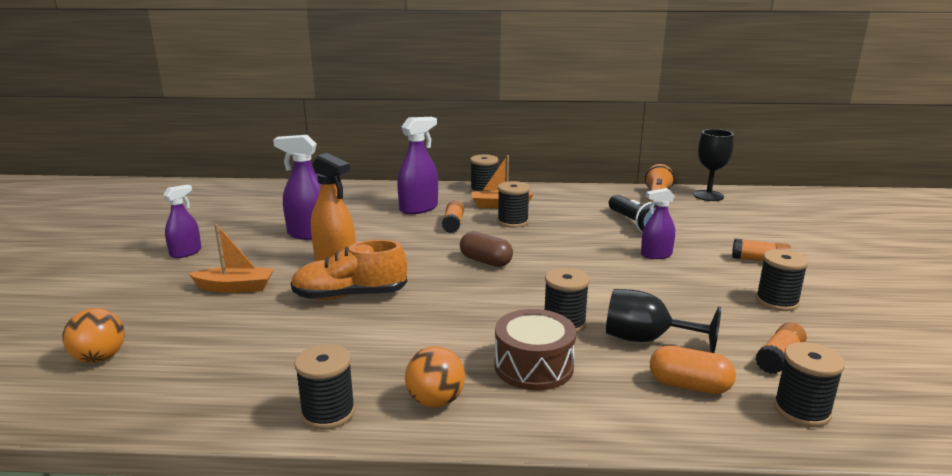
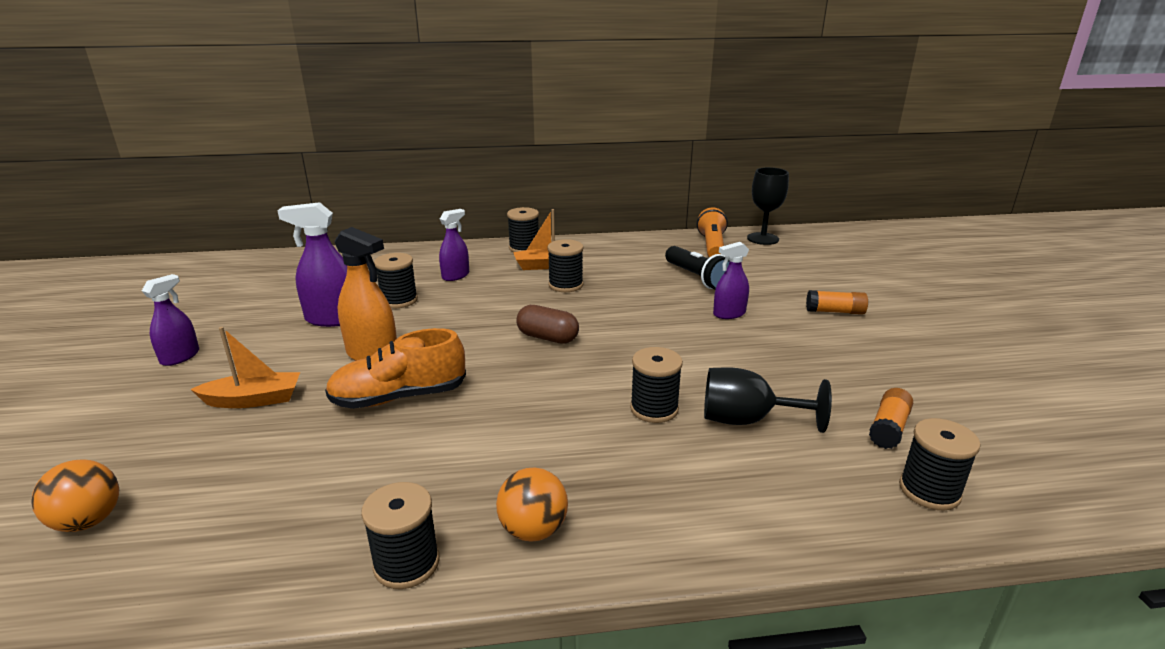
camera: 10 degrees left, 5 degrees up
(419, 208) = (455, 276): purple spray bottle -> purple spray bottle, size x0.64
(453, 224) = (499, 293): orange glue stick -> none
(534, 366) = (634, 469): brown drum -> none
(689, 385) = (807, 474): orange capsule -> none
(777, 301) = (866, 359): black spool -> black spool (399, 300)

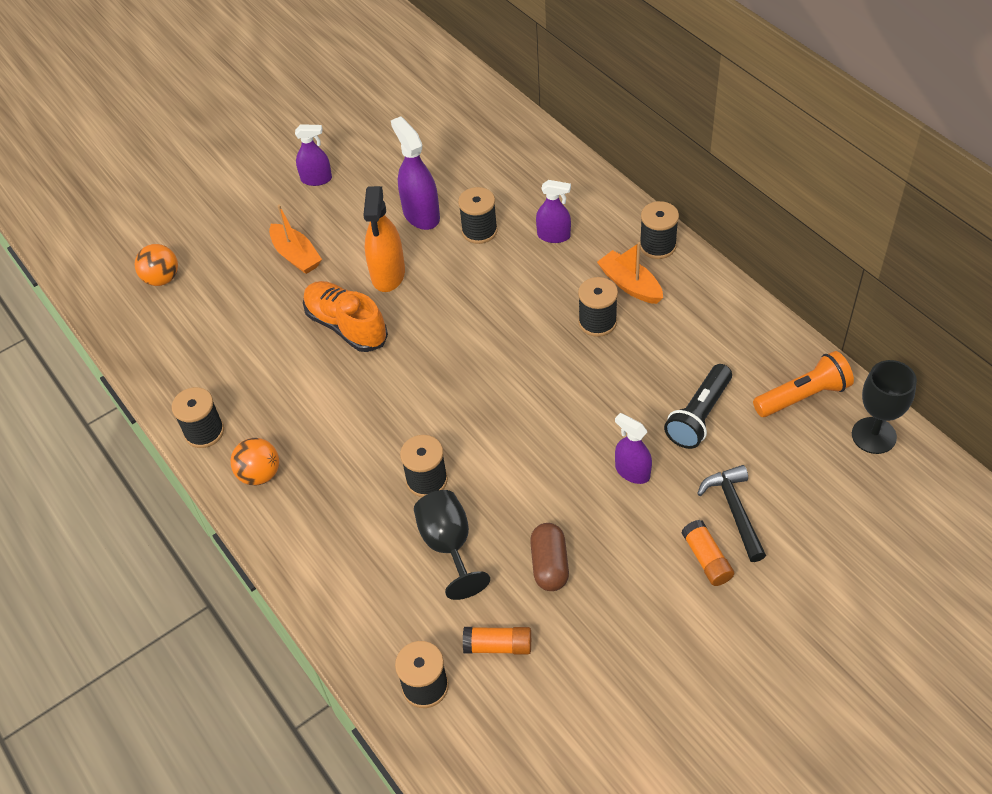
camera: 65 degrees right, 25 degrees up
(547, 337) = (488, 362): brown capsule -> brown capsule (549, 565)
(795, 291) = (735, 511): none -> black hammer

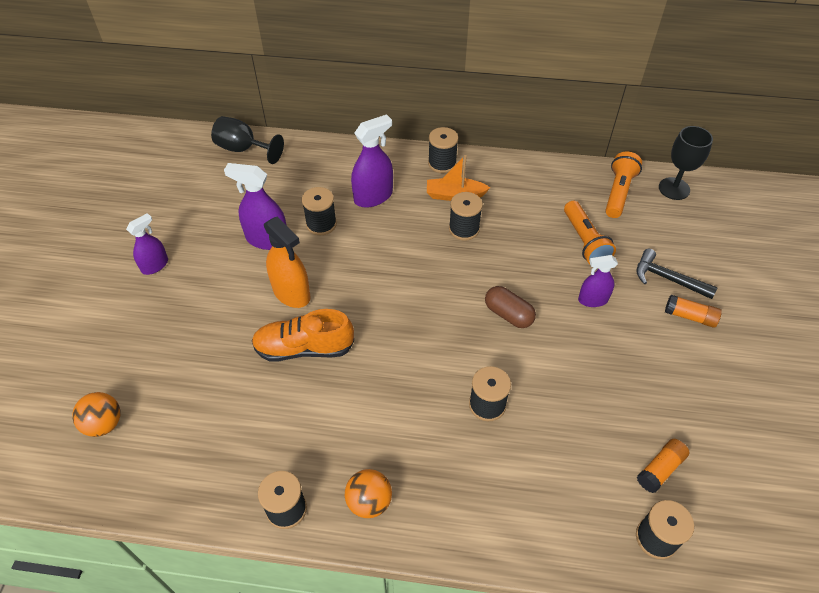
camera: 50 degrees left, 0 degrees up
(296, 256) = (204, 328): orange boat -> none
(449, 545) = (553, 434): black goblet -> black goblet (243, 149)
(549, 565) = (622, 392): brown capsule -> brown capsule (508, 314)
(553, 236) = (373, 196): purple spray bottle -> purple spray bottle, size x1.56
(699, 416) = (585, 241): black flashlight -> orange flashlight

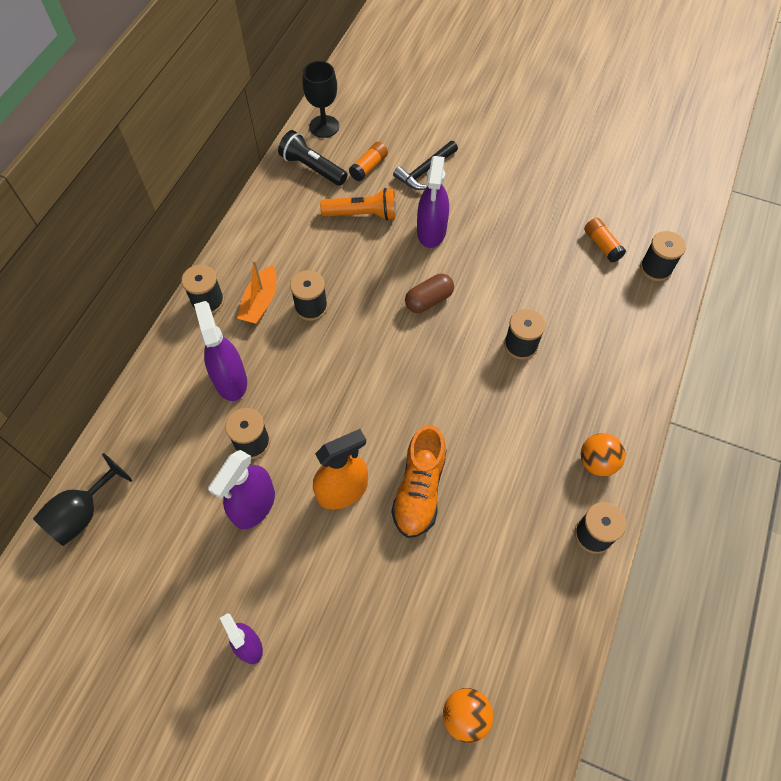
camera: 75 degrees left, 10 degrees up
(593, 300) = (431, 231): purple spray bottle -> purple spray bottle, size x1.56
(618, 192) = (312, 168): orange flashlight -> black flashlight
(690, 316) = (468, 172): orange glue stick -> orange glue stick (369, 167)

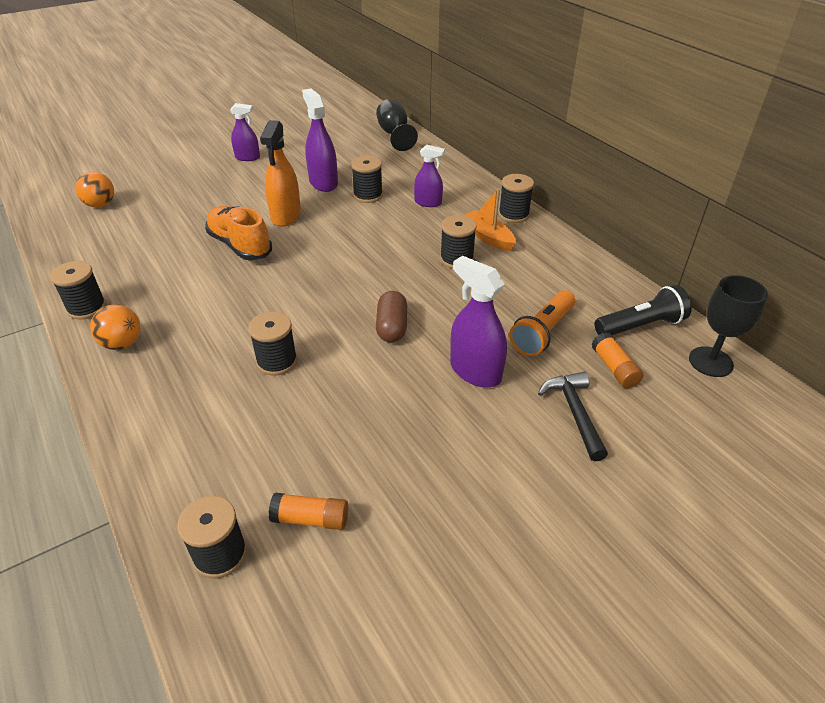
camera: 125 degrees right, 20 degrees down
(230, 380) = (428, 203): purple spray bottle -> purple spray bottle, size x0.64

